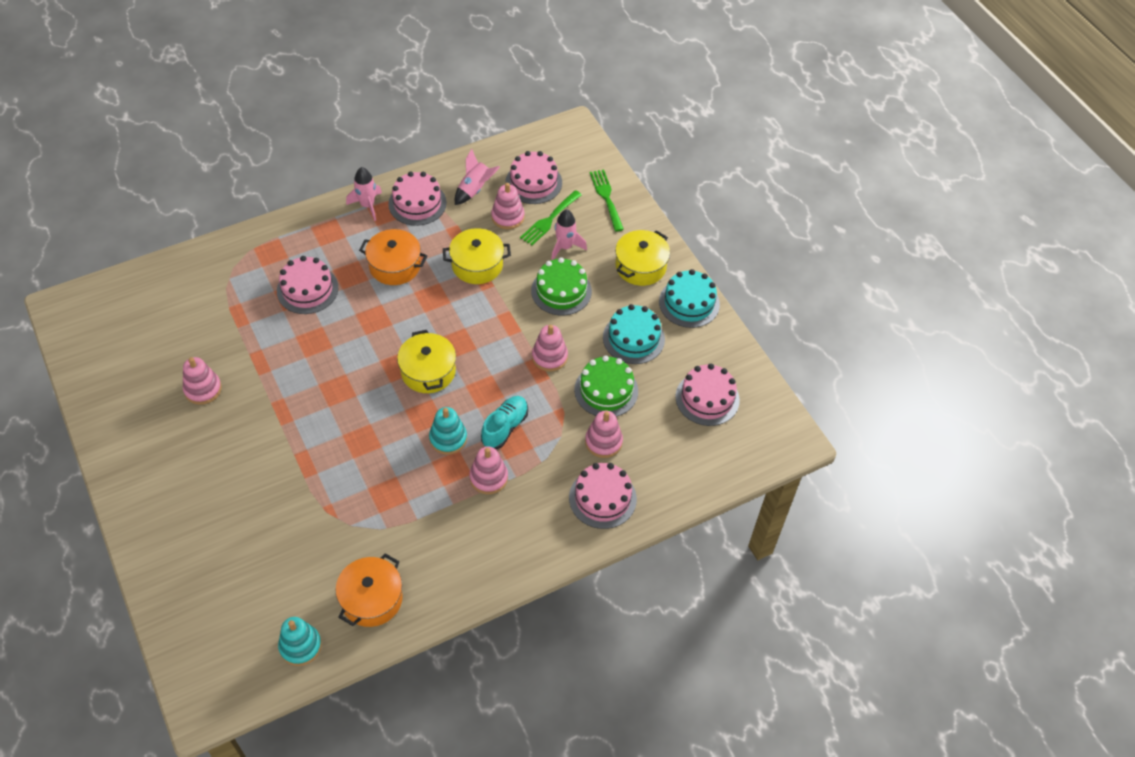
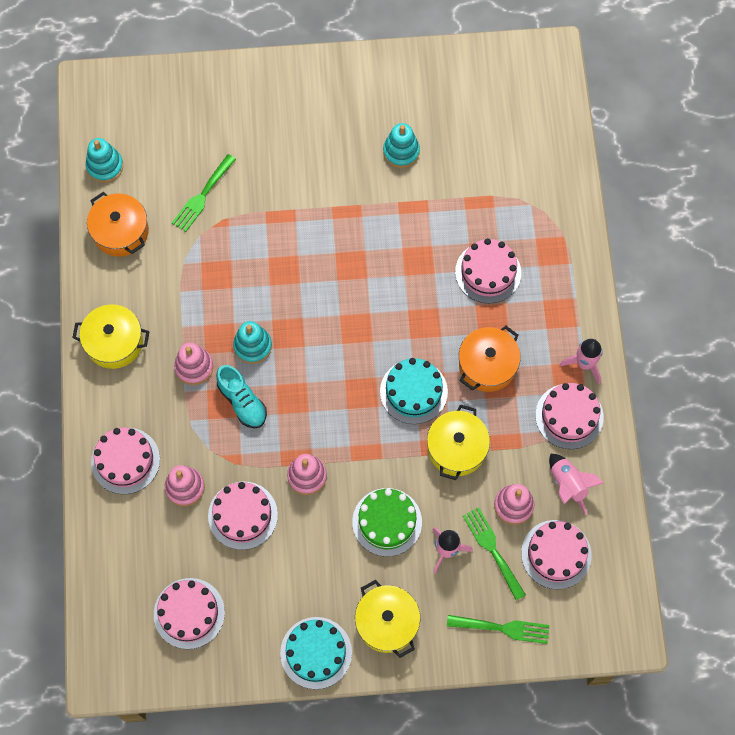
camera: 115 degrees right, 15 degrees up
(203, 389) = (401, 151): pink stacking toy -> turquoise stacking toy
(305, 539) = (202, 196): none -> green fork
(428, 371) = (338, 354): yellow pot -> yellow pot (114, 342)
(606, 390) = (243, 515): green cake -> pink cake
(633, 338) = (294, 571): turquoise cake -> turquoise cake (413, 391)

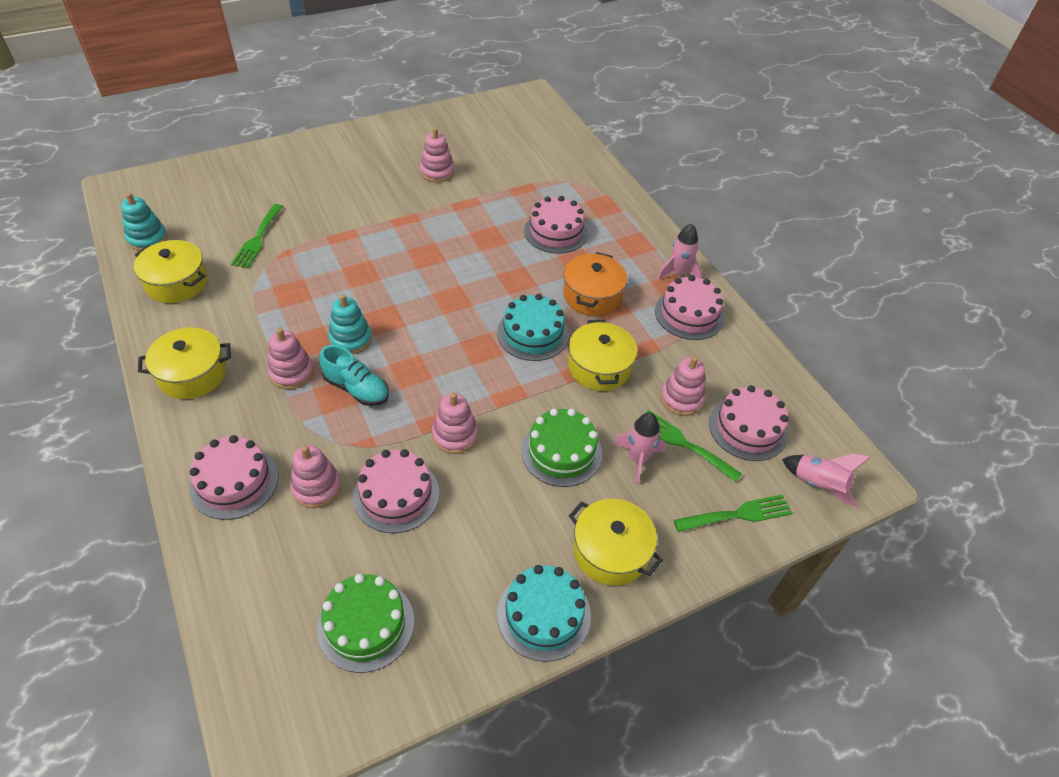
camera: 25 degrees left, 20 degrees down
(120, 231) = (177, 283): orange pot -> yellow pot
(189, 613) = (366, 624): pink cake -> green cake
(401, 151) = (437, 172): turquoise stacking toy -> pink stacking toy
(568, 485) = (722, 367): pink rocket -> pink rocket (818, 485)

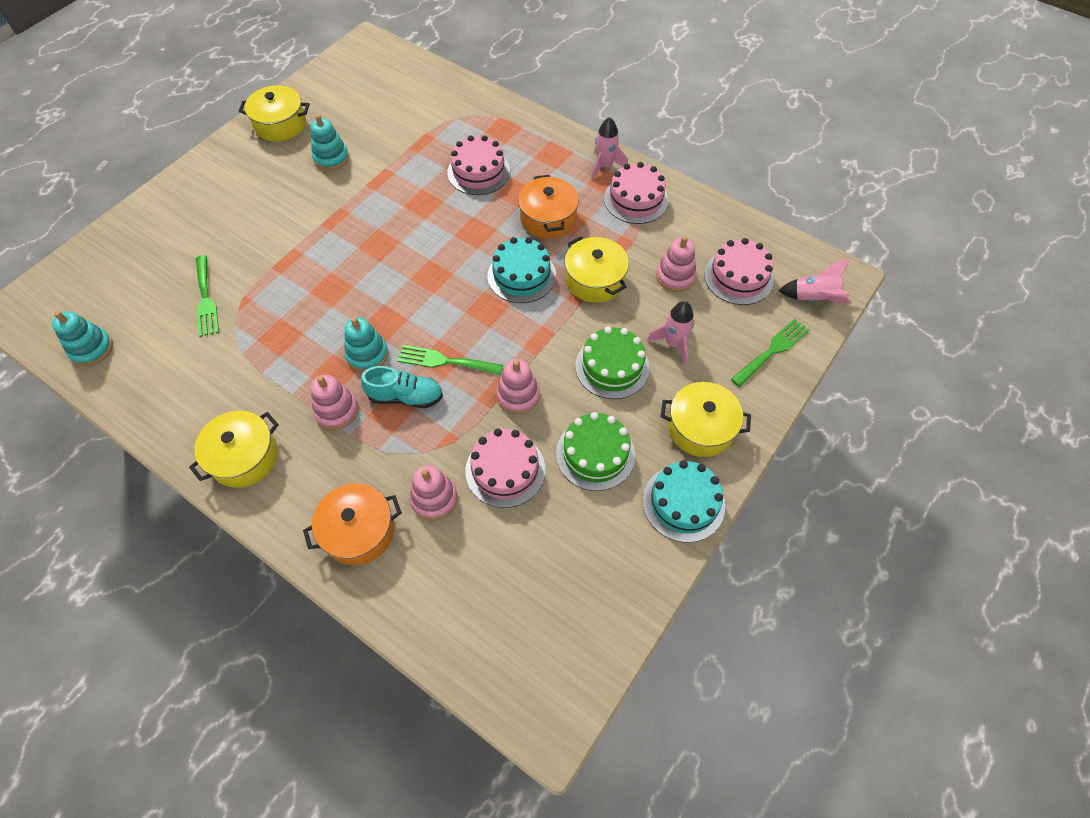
camera: 25 degrees left, 10 degrees up
(177, 283) = (158, 379): yellow pot -> yellow pot (280, 124)
(234, 482) = (359, 531): pink cake -> orange pot
(366, 624) = (555, 585): green cake -> green cake (595, 454)
(437, 172) = (331, 158): pink stacking toy -> turquoise stacking toy
(683, 443) = (699, 313): green fork -> green fork (445, 361)

